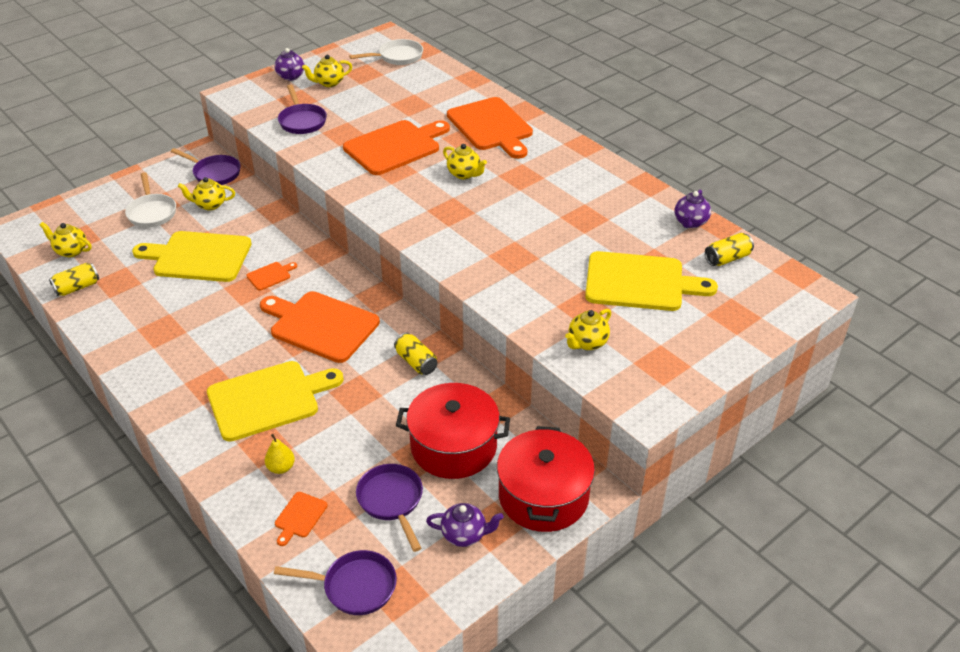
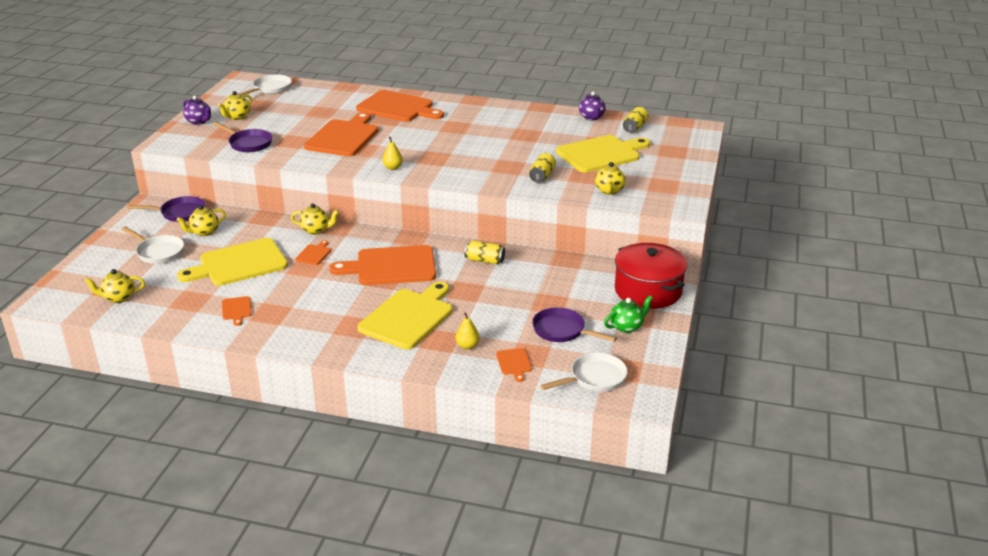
camera: 35 degrees left, 10 degrees down
(77, 287) = (159, 316): yellow can -> yellow can (542, 176)
(140, 311) = (236, 309): none -> orange cutting board
(355, 586) = (594, 378): purple pan -> white pan
(396, 207) = (393, 167): none -> yellow pear
(453, 446) = (565, 290): red pot -> none
(464, 174) = (415, 137): yellow teapot -> yellow teapot (316, 230)
(464, 535) = (627, 327): purple teapot -> green teapot

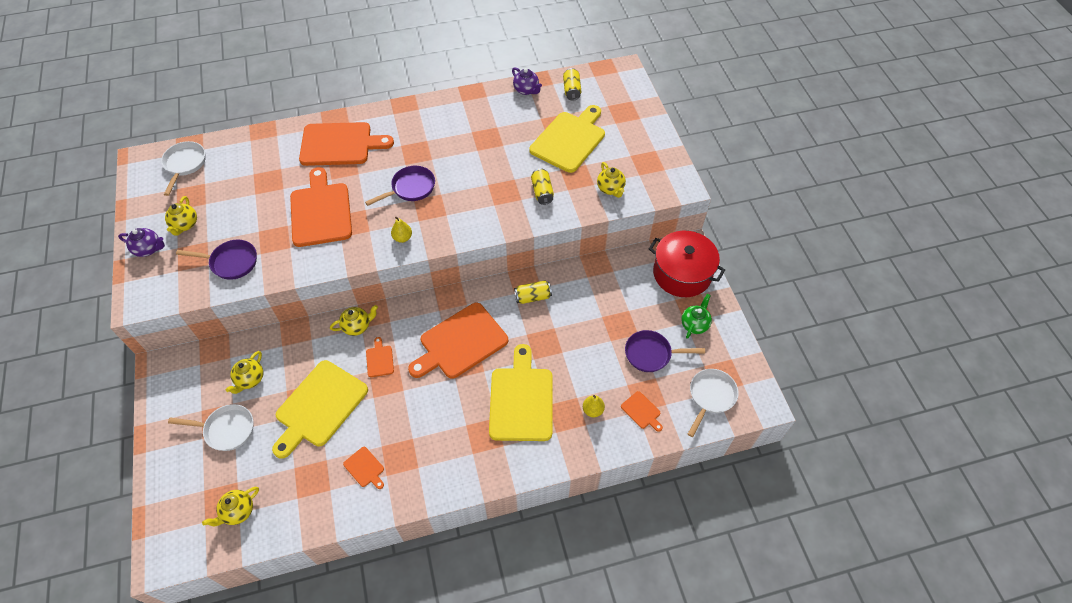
camera: 30 degrees left, 25 degrees up
(180, 213) = (203, 364): purple pan -> purple pan (410, 188)

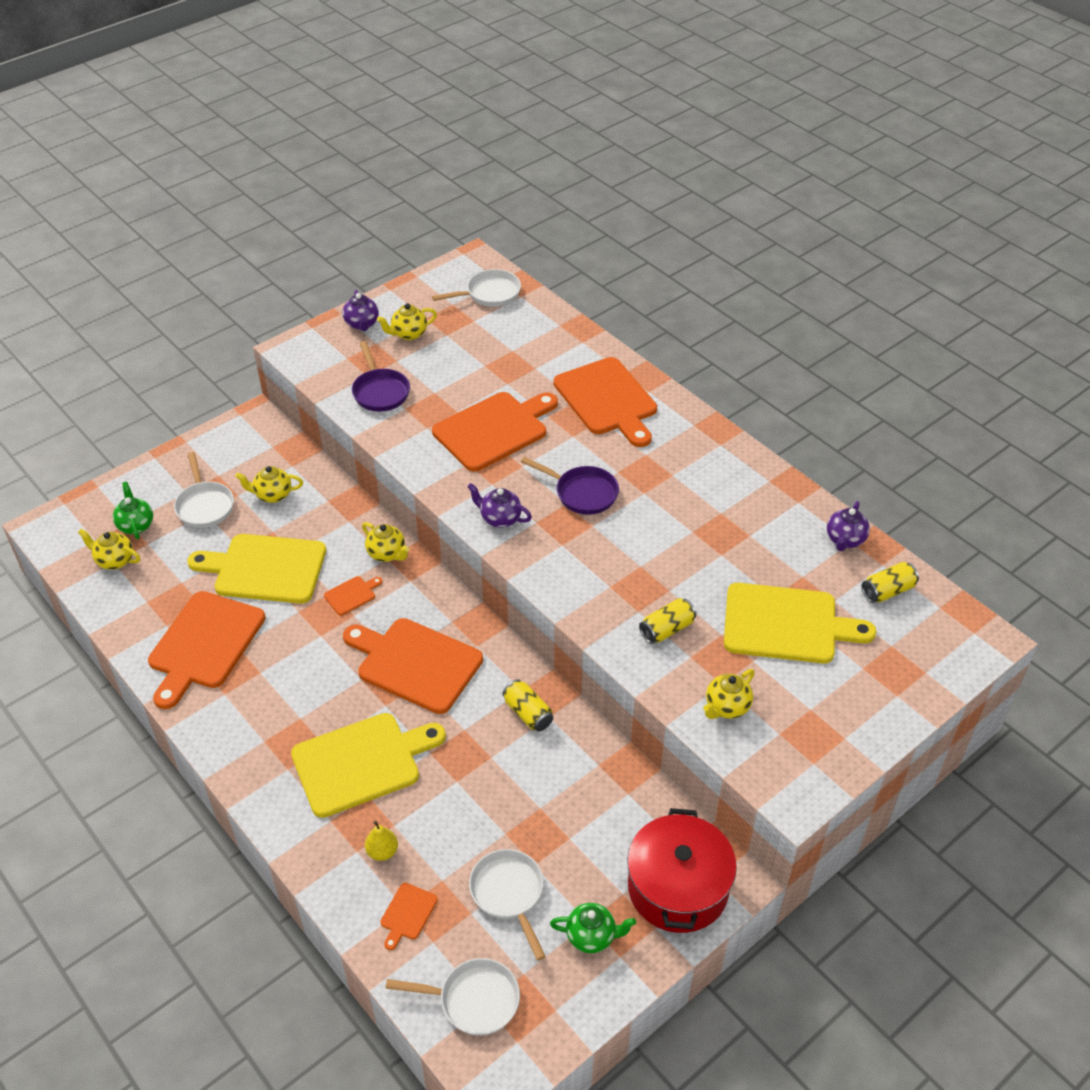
camera: 65 degrees right, 10 degrees down
(211, 485) = (136, 525): none -> green teapot
(365, 468) = (204, 644): orange cutting board -> orange cutting board, size x2.33
(402, 238) = (500, 518): yellow pear -> purple teapot
(651, 354) = (509, 893): purple pan -> white pan

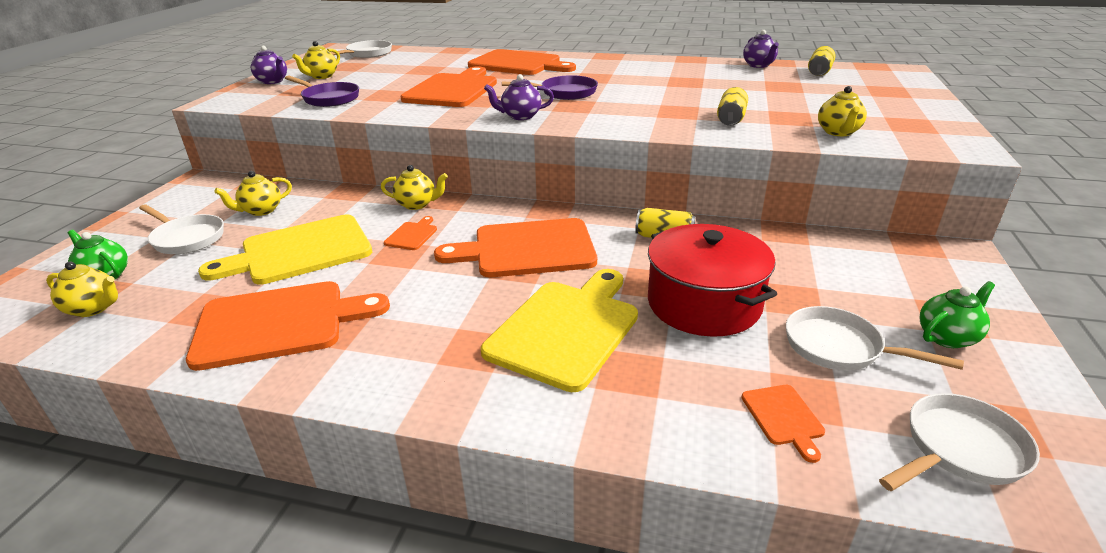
camera: 35 degrees left, 15 degrees down
(114, 560) = (94, 308): yellow teapot -> yellow teapot turned 150 degrees counterclockwise
(204, 644) = (279, 323): orange cutting board -> orange cutting board turned 90 degrees counterclockwise
(382, 851) = (683, 382): yellow pear -> none
(678, 887) = (938, 275): red pot -> red pot (704, 303)
(786, 624) = (795, 96): yellow cutting board -> none

